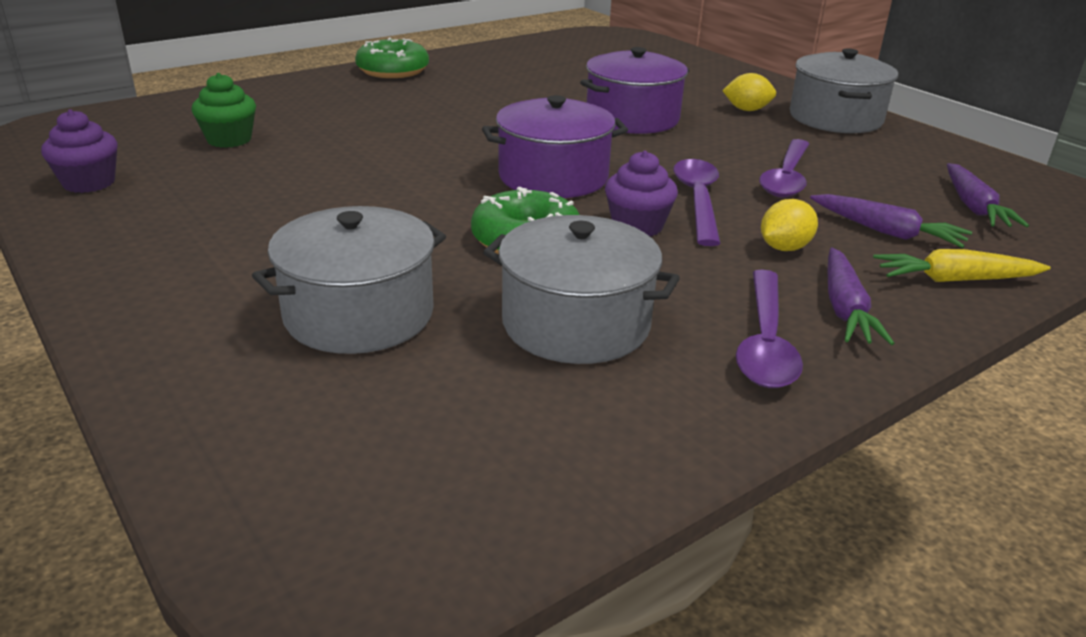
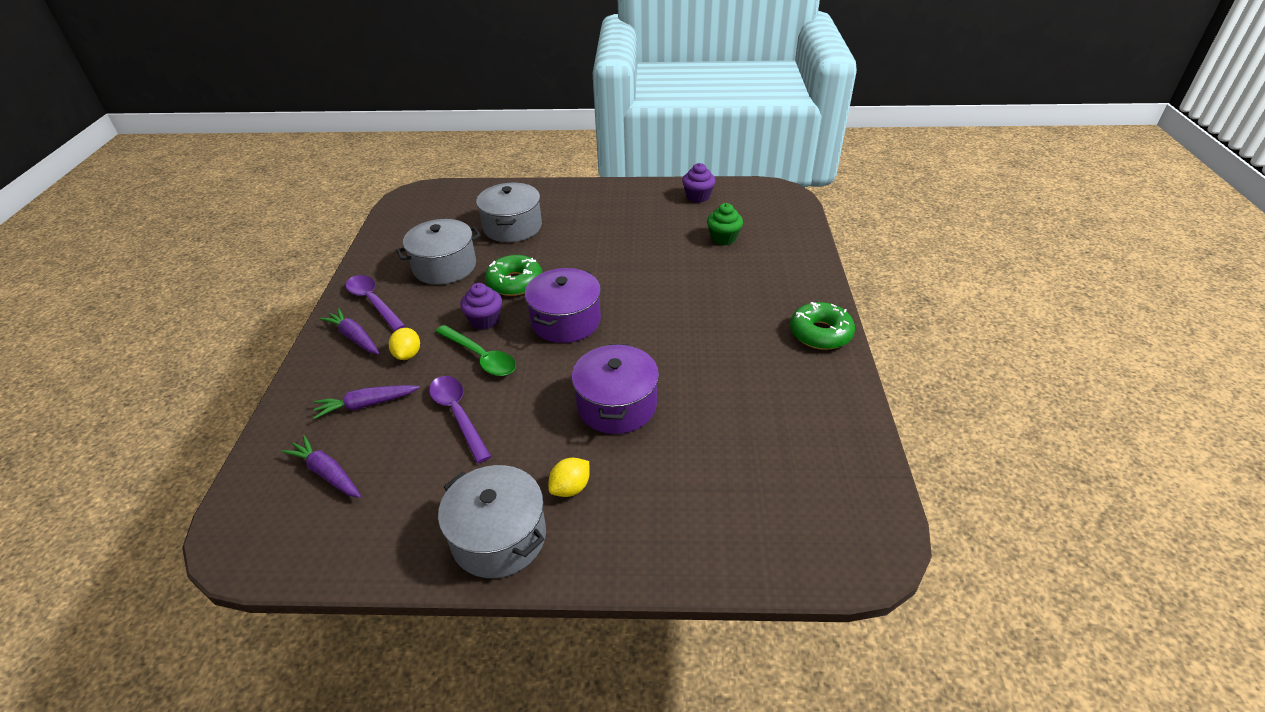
camera: 130 degrees right, 10 degrees up
(698, 200) = (481, 357): purple spoon -> green spoon
(955, 280) = (313, 390): yellow carrot -> none

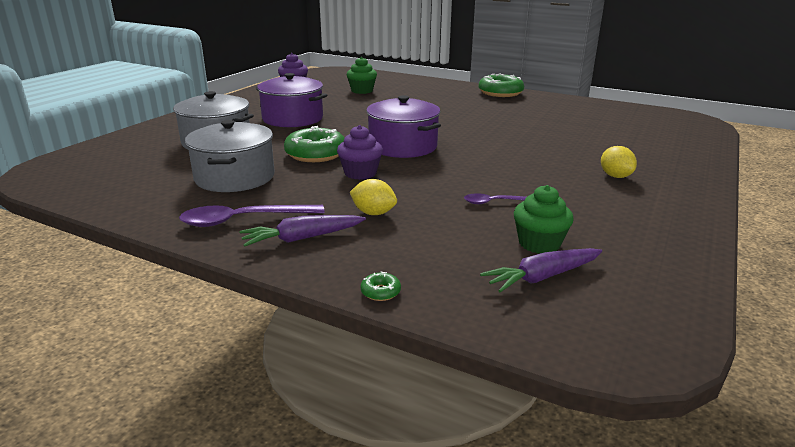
camera: 65 degrees left, 15 degrees down
(289, 398) = (380, 292): none -> green donut
(366, 405) = (440, 243): purple carrot -> none
(384, 460) = (539, 244): none -> green cupcake
(458, 414) = (495, 202): purple spoon -> purple spoon, size x0.58
(481, 357) = (417, 182): green spoon -> none
(499, 537) = (663, 207): grey pot -> none
(617, 405) = (529, 149): purple pot -> purple pot (292, 118)

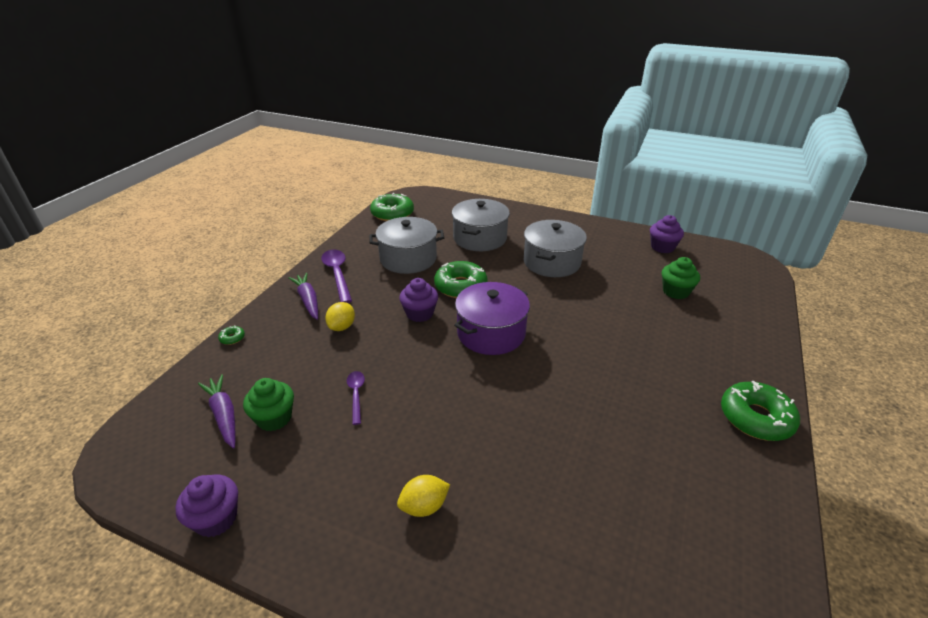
camera: 85 degrees right, 10 degrees up
(88, 186) = (392, 214): none -> green donut
(292, 118) = (552, 262): purple pot -> grey pot
(683, 262) = (216, 519): none -> purple cupcake

